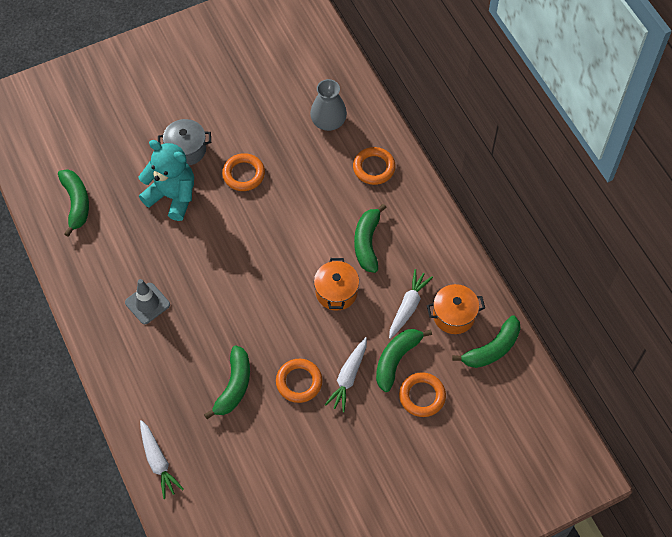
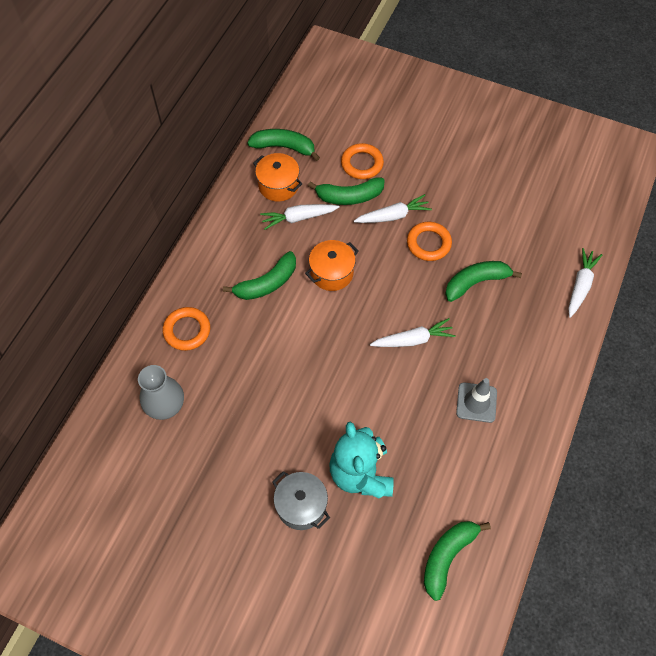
camera: 130 degrees left, 0 degrees up
(231, 303) = (413, 340): none -> white carrot
(243, 174) = (284, 431): orange ring -> none

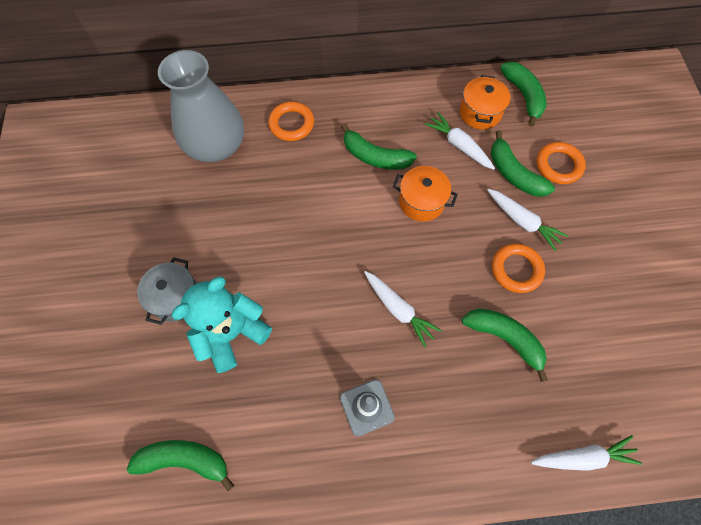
camera: 60 degrees right, 5 degrees up
(165, 404) = (216, 145): grey vase -> grey vase, size x1.63

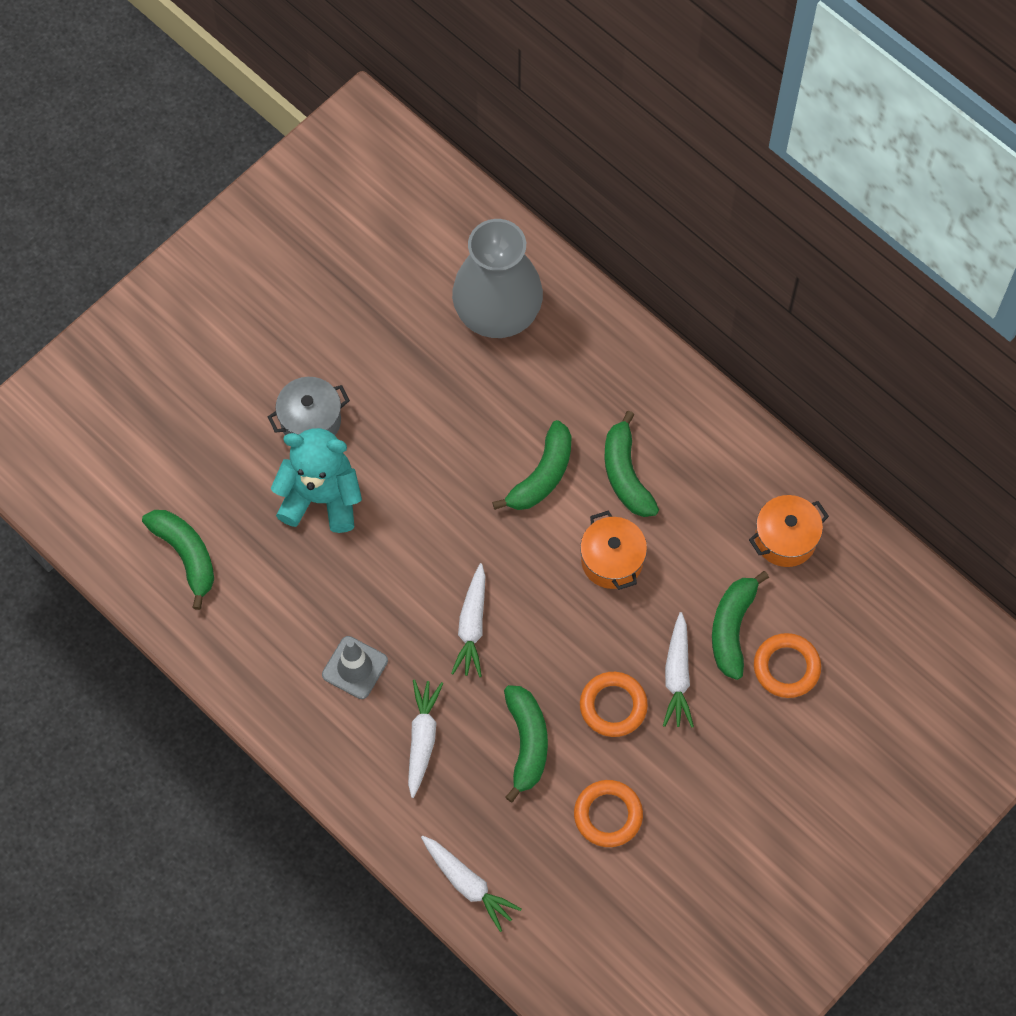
camera: 50 degrees right, 0 degrees up
(291, 124) = (590, 360): orange ring -> orange ring (608, 815)
(458, 145) = (718, 547): white carrot -> white carrot (422, 738)
(523, 96) = (854, 568): green banana -> green banana (542, 475)

